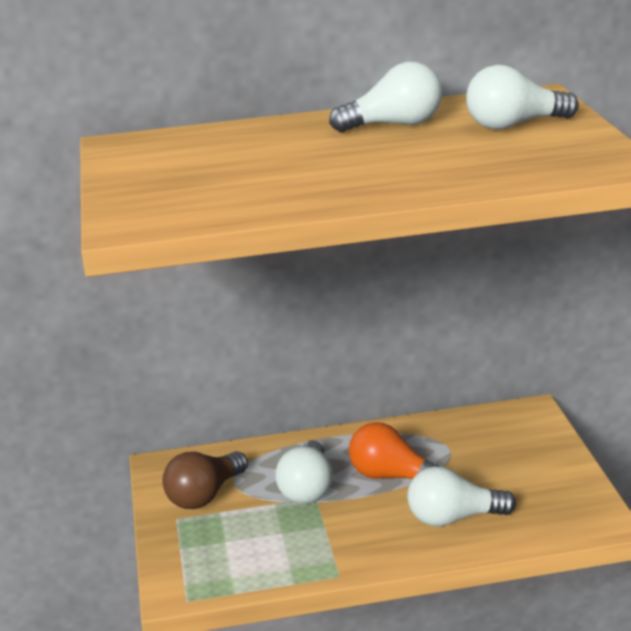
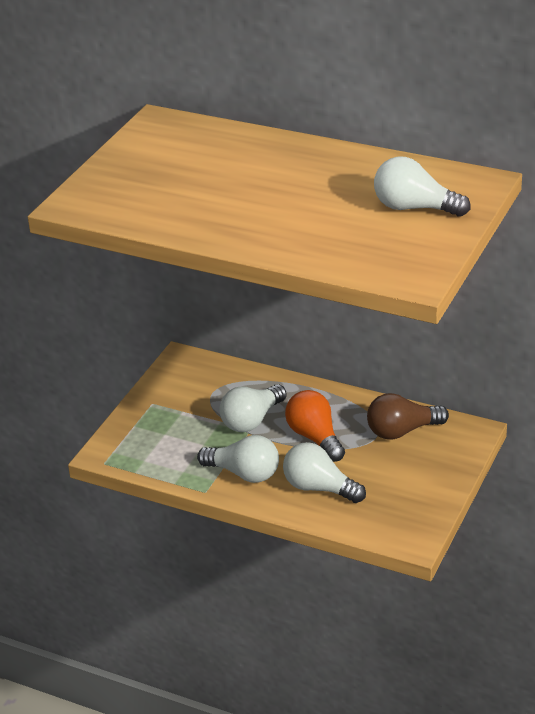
camera: 35 degrees right, 10 degrees up
(205, 496) = (184, 395): brown light bulb -> brown light bulb (402, 431)
(394, 125) = (340, 174): white light bulb -> white light bulb (244, 473)

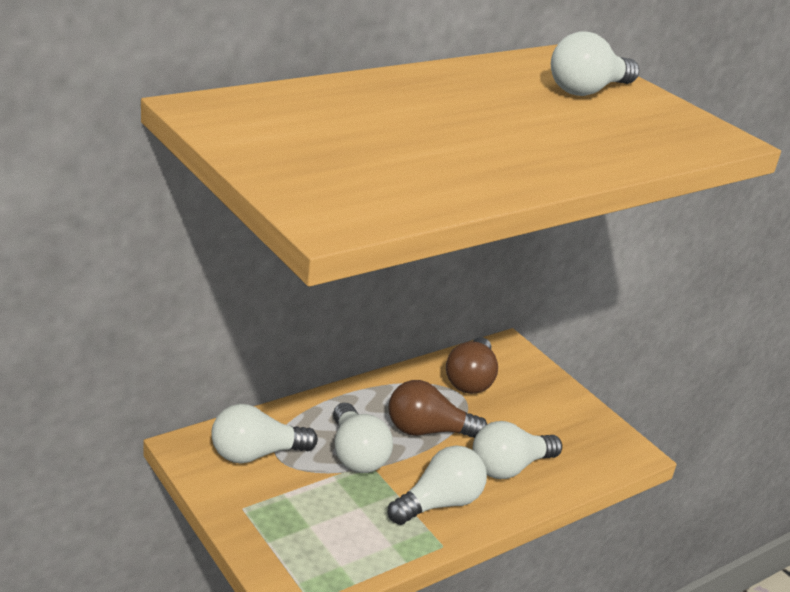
camera: 65 degrees left, 5 degrees down
(205, 384) = (256, 454): none -> white light bulb
(315, 437) = (427, 430): orange light bulb -> brown light bulb

